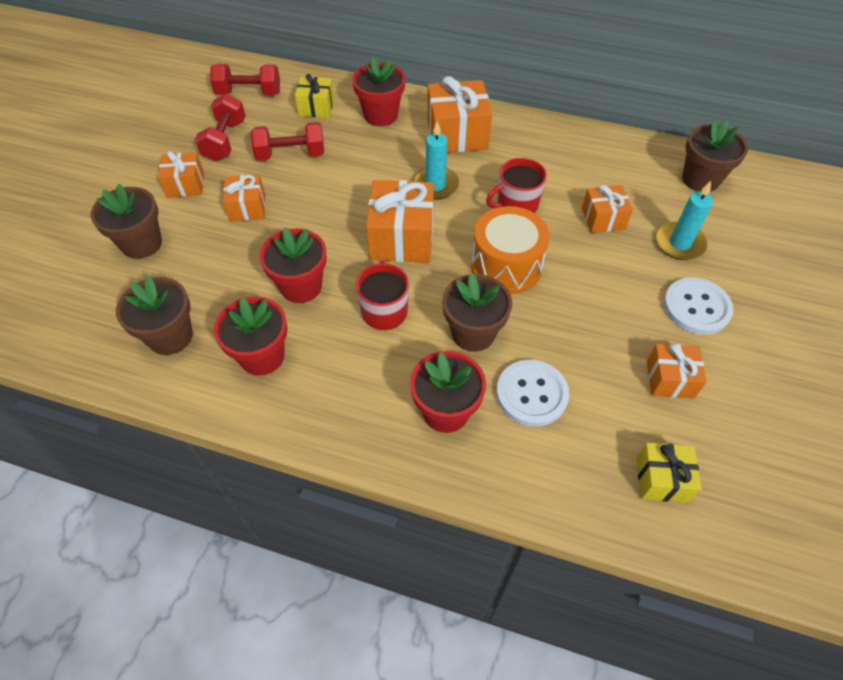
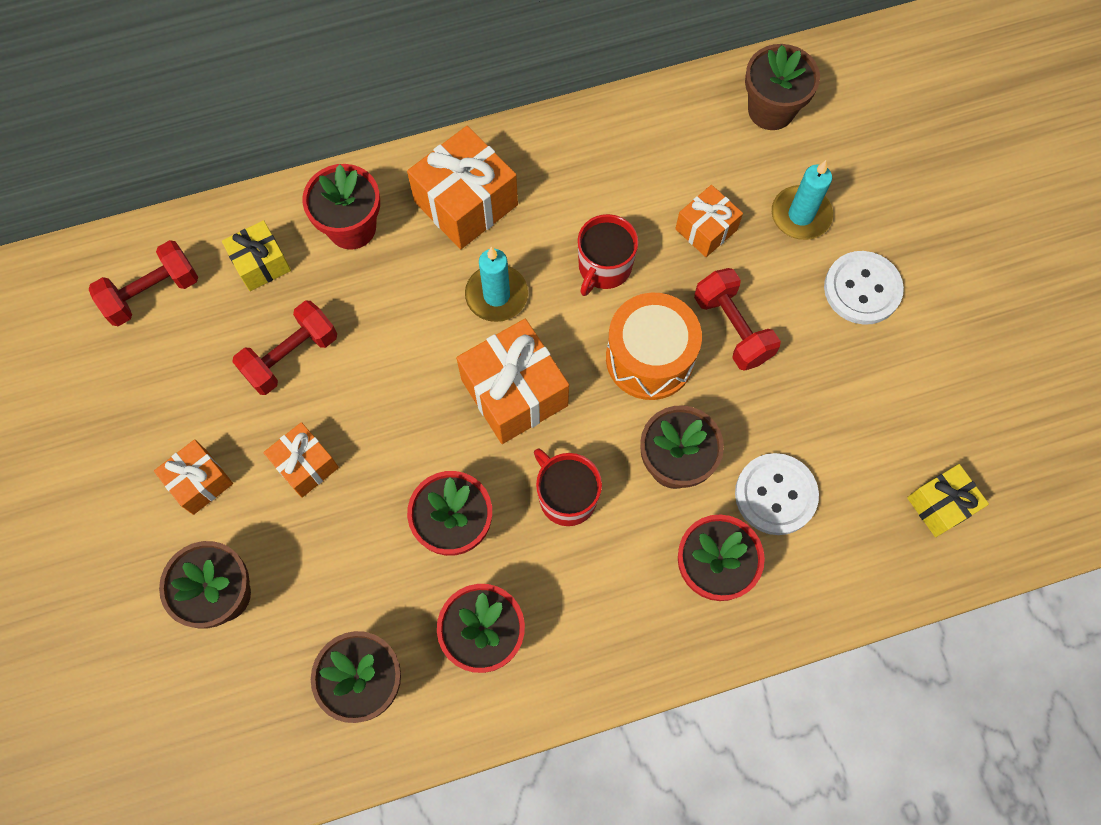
camera: 35 degrees left, 15 degrees up
(225, 141) = (189, 386): red dumbbell -> red dumbbell (732, 328)
(670, 379) = (886, 392): orange gift -> none

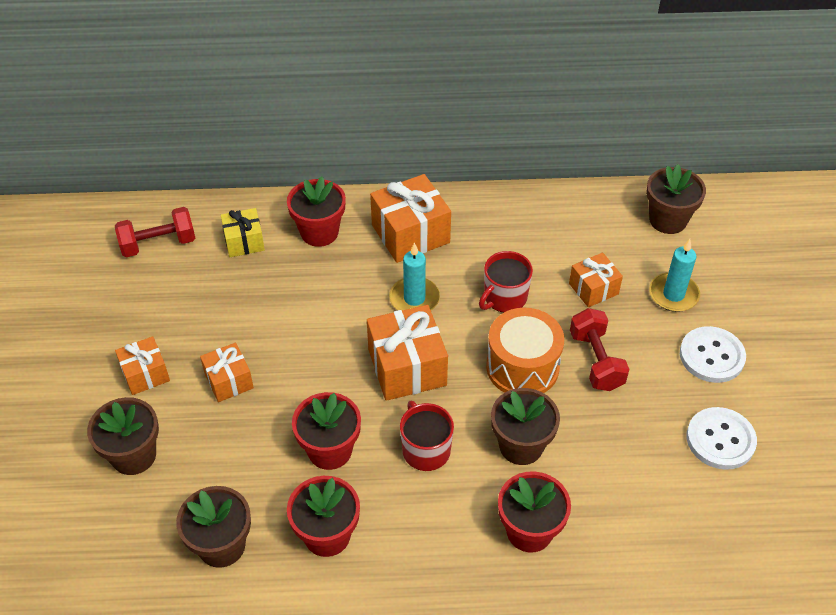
camera: 15 degrees right, 20 degrees down
(291, 356) = (244, 306): red dumbbell -> none
(775, 495) = (599, 488): white button -> white button (720, 439)
(940, 505) = (741, 529): yellow gift -> none

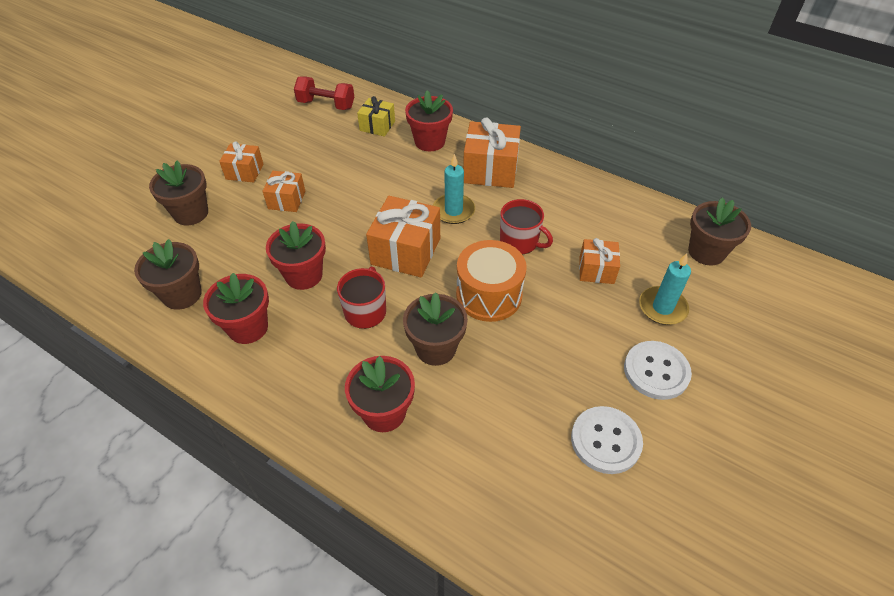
camera: 35 degrees right, 0 degrees up
(504, 297) = (520, 242): red mug -> red mug turned 135 degrees counterclockwise
(596, 361) = (551, 321): red dumbbell -> none

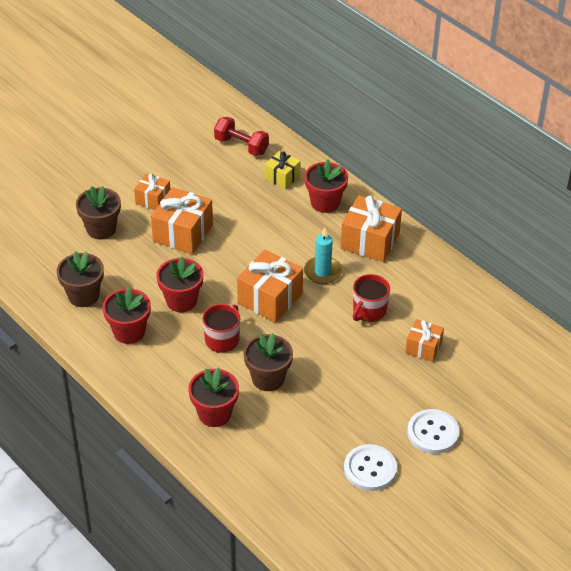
camera: 15 degrees right, 5 degrees down
(287, 200) = (183, 233): orange gift -> orange gift, size x1.69
(489, 295) = (325, 348): orange drum -> none
(520, 242) = (369, 311): red mug -> red mug turned 75 degrees clockwise
(662, 308) = (463, 389): turquoise candle -> none
(706, 252) = (527, 353): brown flower pot -> none

